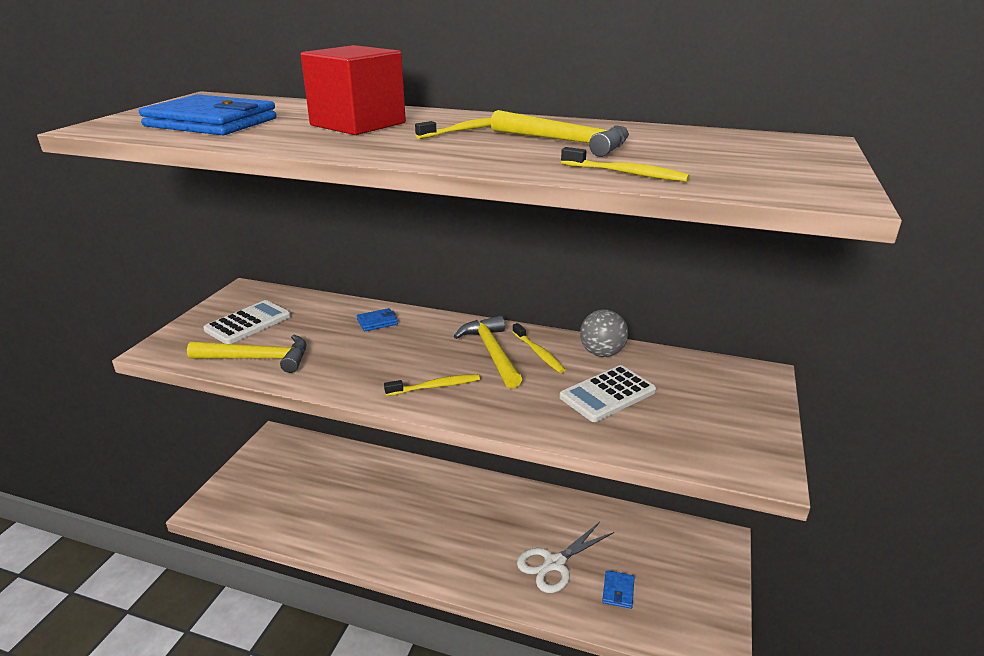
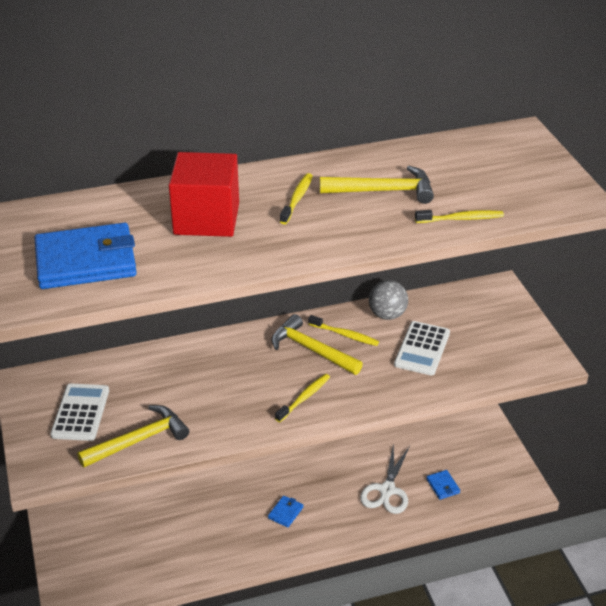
camera: 35 degrees left, 10 degrees up
(377, 322) = (190, 361): blue wallet -> blue wallet (285, 513)

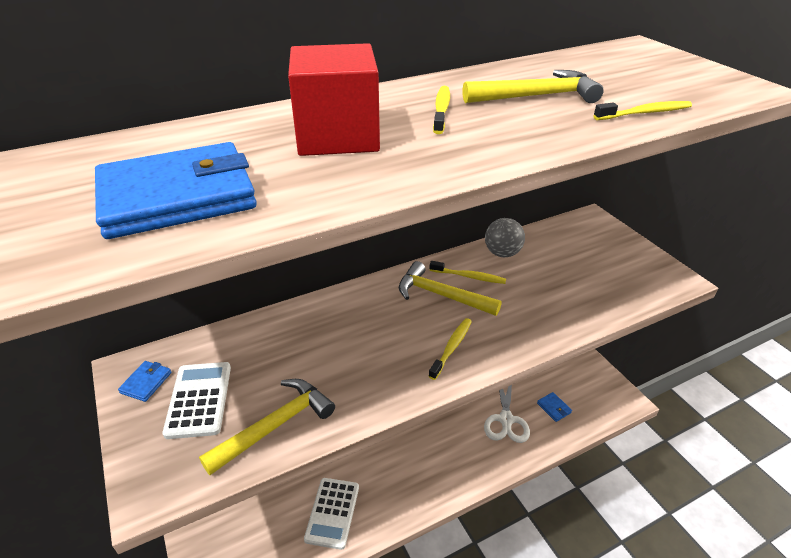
camera: 10 degrees left, 0 degrees up
(285, 513) = (418, 457): blue wallet -> blue wallet (146, 382)
(422, 349) = (550, 281): white calculator -> white calculator (332, 513)

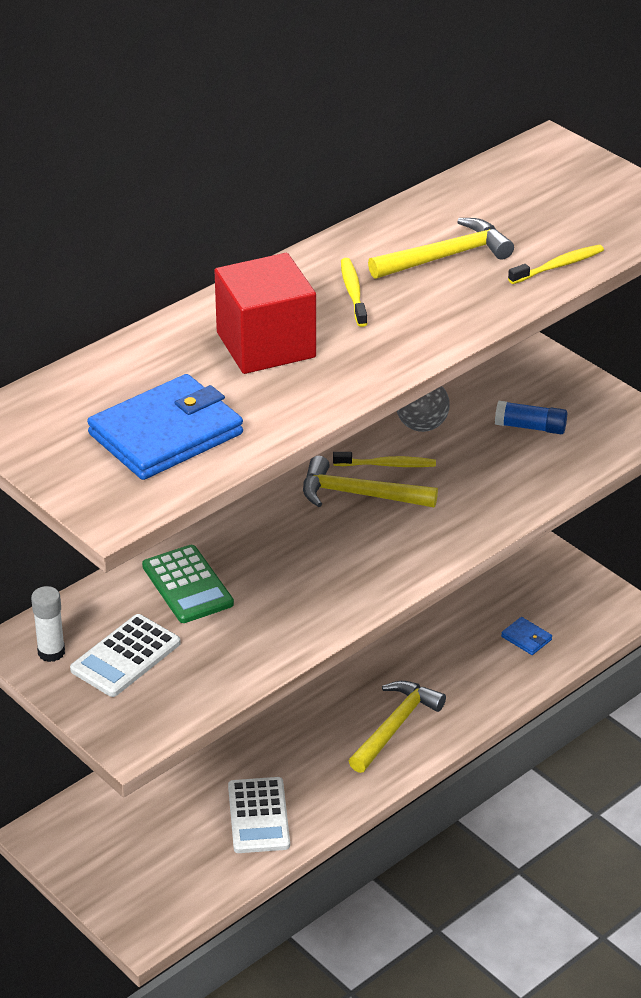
camera: 15 degrees left, 0 degrees up
(146, 382) = (51, 652): blue wallet -> white glue stick
(199, 399) = (125, 656): white calculator -> white calculator turned 120 degrees counterclockwise
(275, 426) = (226, 664): yellow hammer -> yellow hammer (395, 726)
(282, 344) = (187, 585): none -> green calculator
(451, 347) = (391, 553): yellow toothbrush -> none
(506, 419) = (462, 665): white scissors -> none
(583, 267) = (530, 427): none -> blue glue stick

